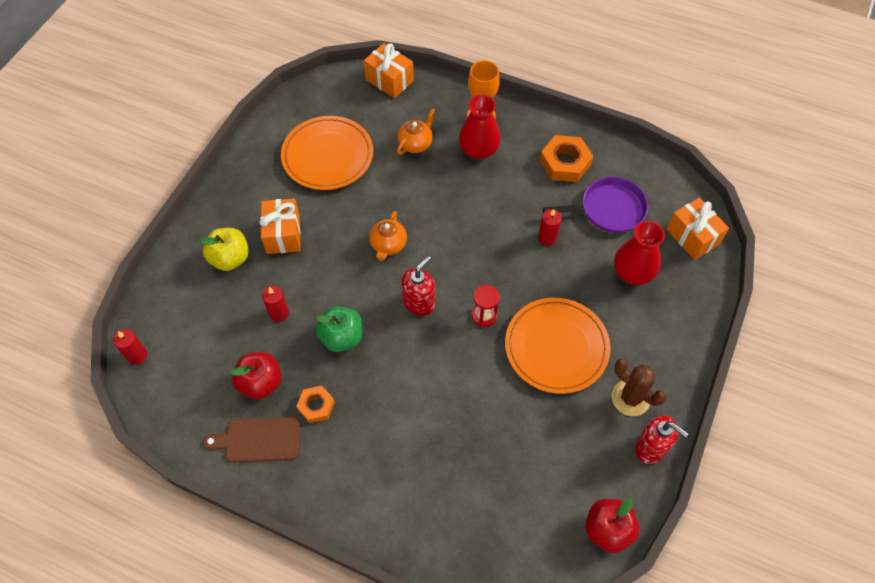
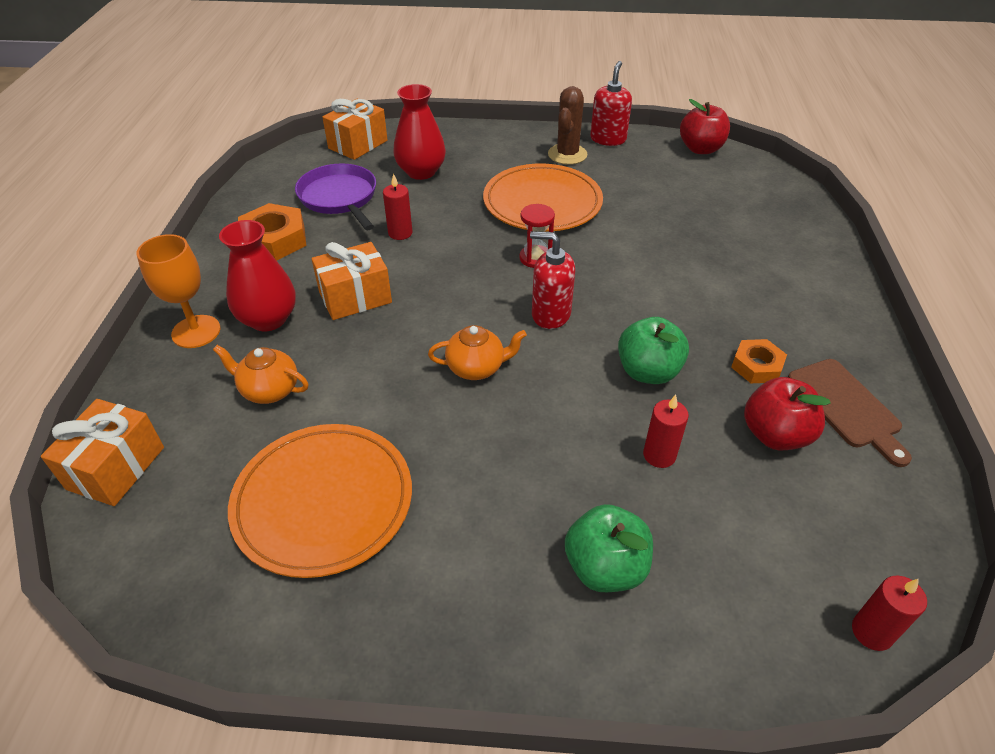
camera: 110 degrees left, 15 degrees down
(230, 258) = (605, 567): yellow apple -> green apple
(283, 234) = (517, 505): orange gift -> orange gift (355, 297)

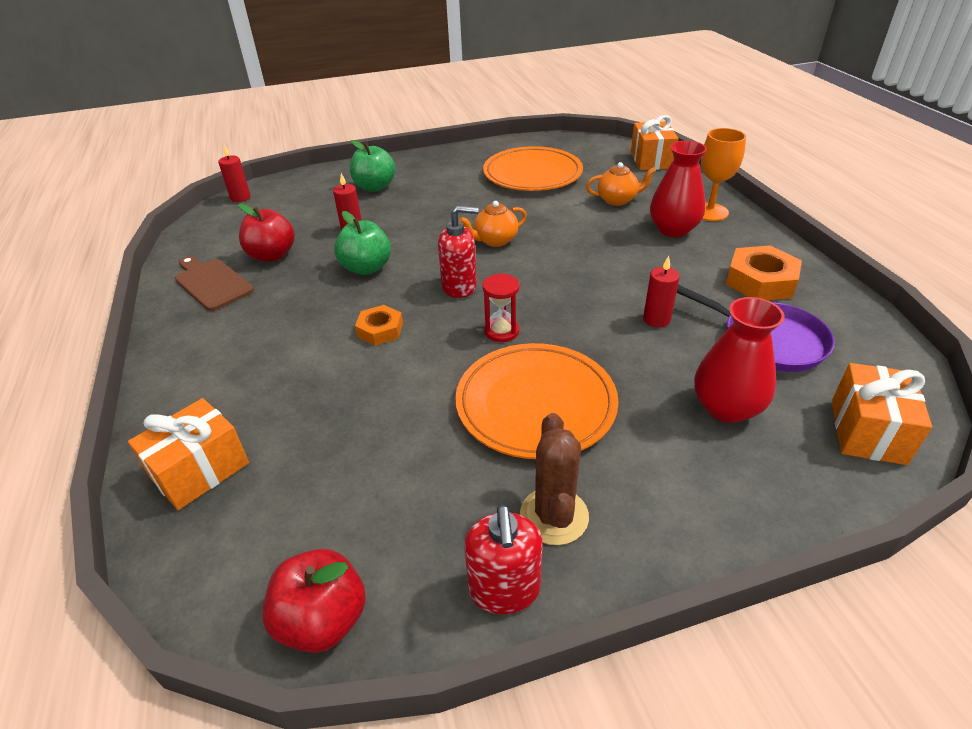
camera: 160 degrees right, 5 degrees down
(355, 297) = (629, 258): orange gift -> orange gift (200, 470)
(757, 366) = (277, 292): orange nut -> orange nut (380, 330)

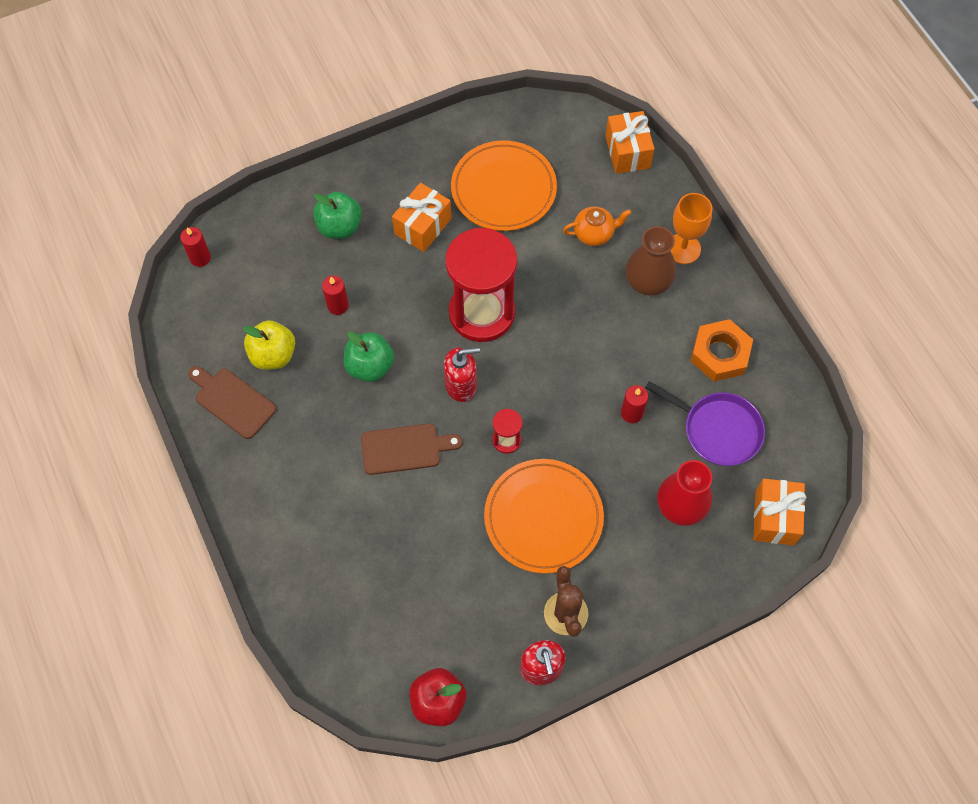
camera: 10 degrees left, 25 degrees up
(200, 470) = (316, 606): orange gift -> orange gift (423, 226)
(272, 255) = (273, 355): red apple -> yellow apple
(380, 330) = (405, 449): orange nut -> brown cutting board
(495, 240) = (482, 313): orange teapot -> red hourglass
(673, 230) = (648, 282): red vase -> brown vase

